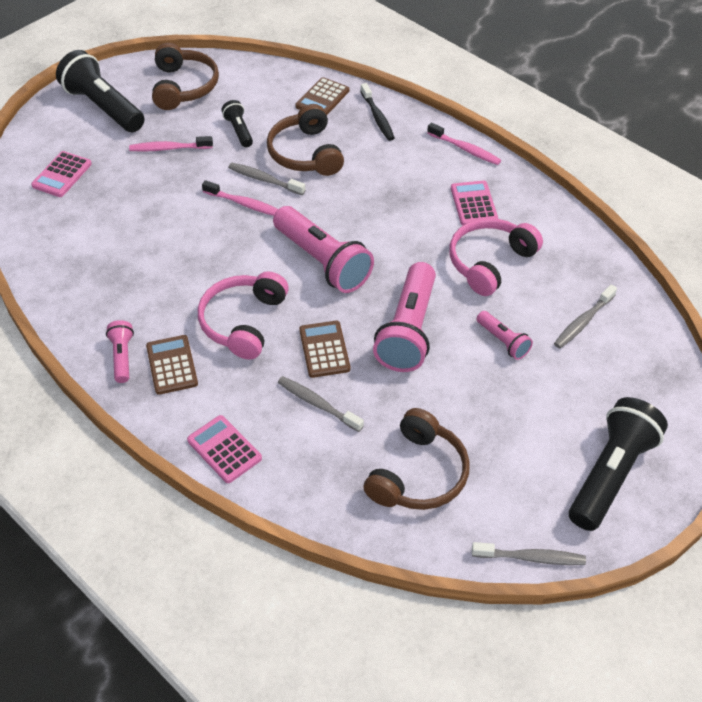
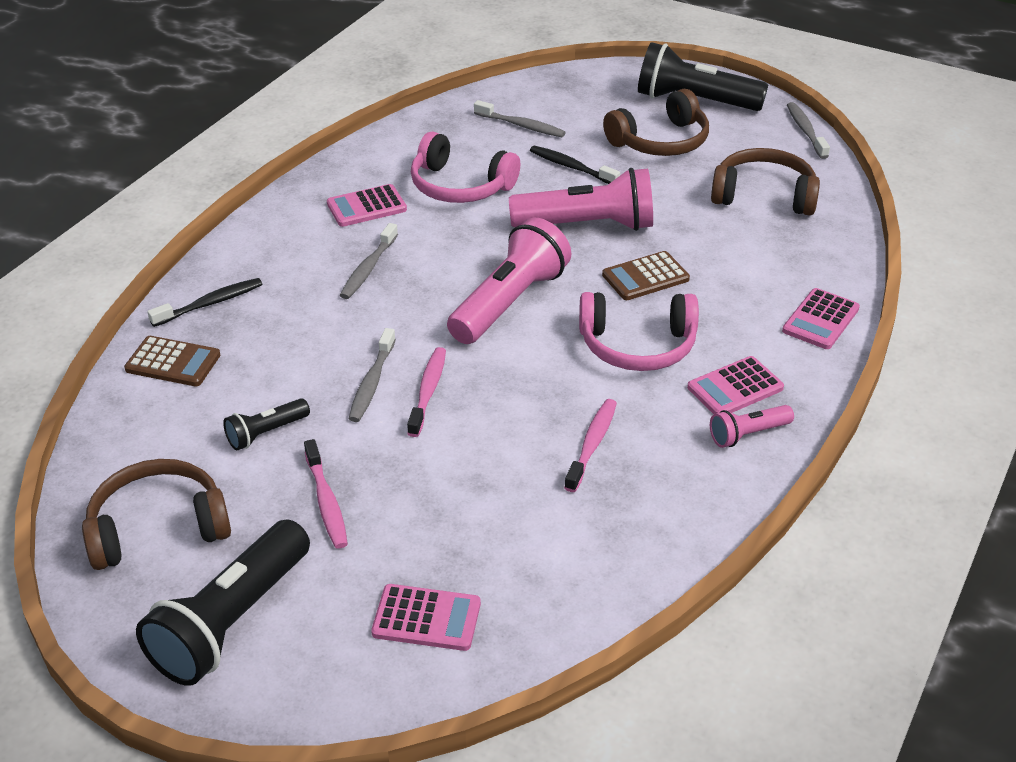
camera: 105 degrees left, 10 degrees down
(172, 365) = (735, 388): brown calculator -> pink calculator
(305, 153) = (304, 355): brown headphones -> brown headphones (660, 141)
(317, 404) = (721, 268): grey toothbrush -> grey toothbrush (368, 268)
(465, 149) = (265, 224): pink toothbrush -> pink toothbrush (592, 444)
(503, 341) = (571, 167): pink flashlight -> black toothbrush

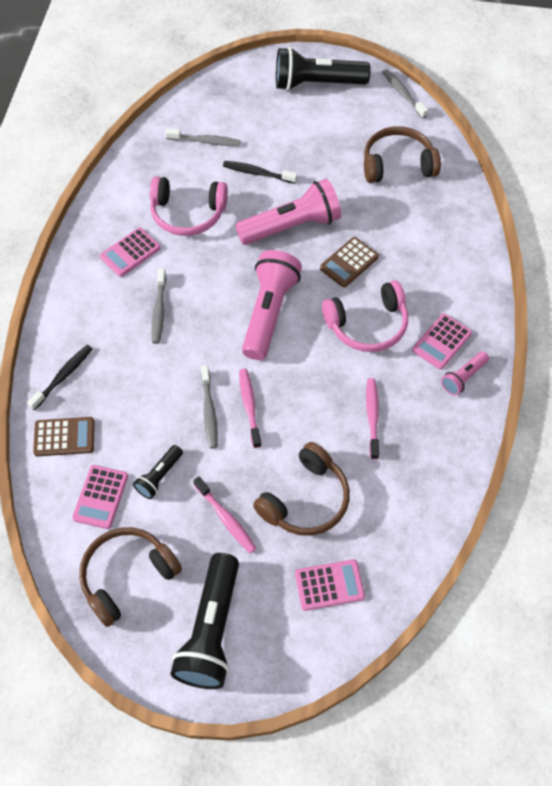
camera: 20 degrees left, 20 degrees up
(660, 141) = (309, 131): brown headphones -> brown headphones (305, 499)
(820, 320) = (473, 267): pink calculator -> pink calculator (100, 497)

